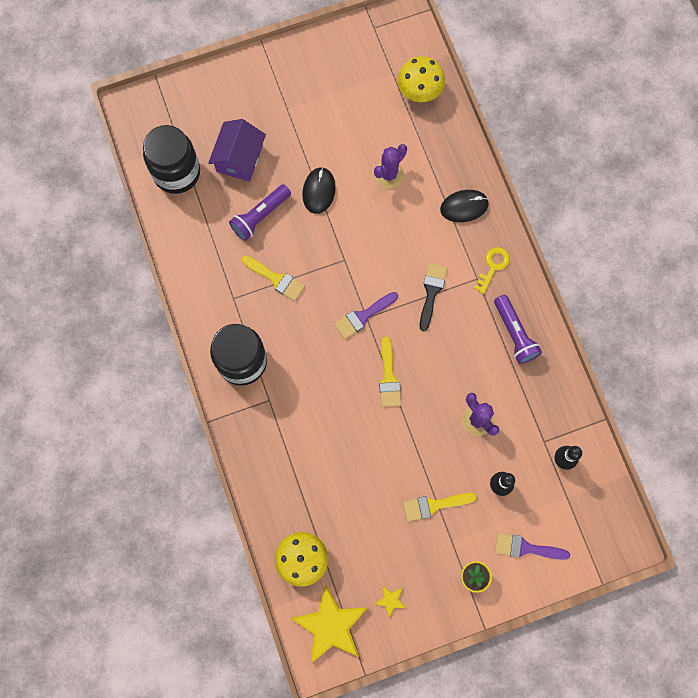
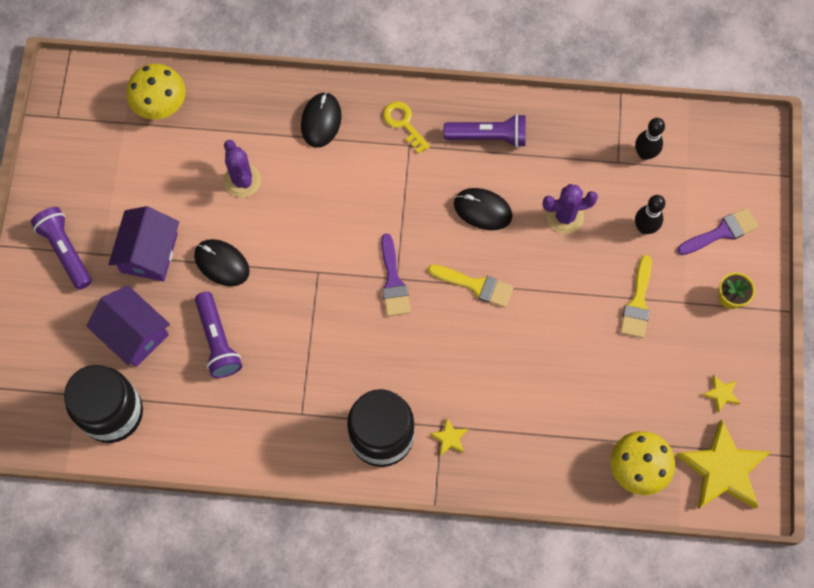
camera: 65 degrees left, 5 degrees down
(262, 410) = (449, 438): none -> yellow star
(276, 279) = (302, 356): yellow brush -> none
(277, 84) = (65, 251): none -> purple flashlight
(303, 139) = (149, 253): none -> purple house
(431, 292) = (401, 198): black brush -> none
(452, 356) = (482, 210): none -> black mouse
(526, 548) = (722, 232): purple brush -> purple brush turned 150 degrees counterclockwise

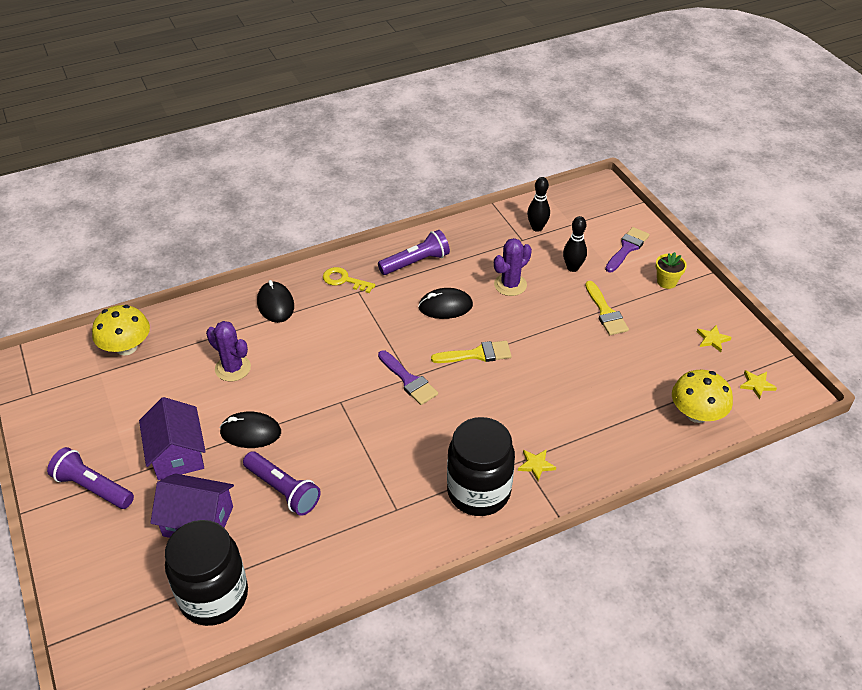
camera: 30 degrees left, 25 degrees down
(723, 469) = (756, 385): yellow star -> yellow star, size x0.42

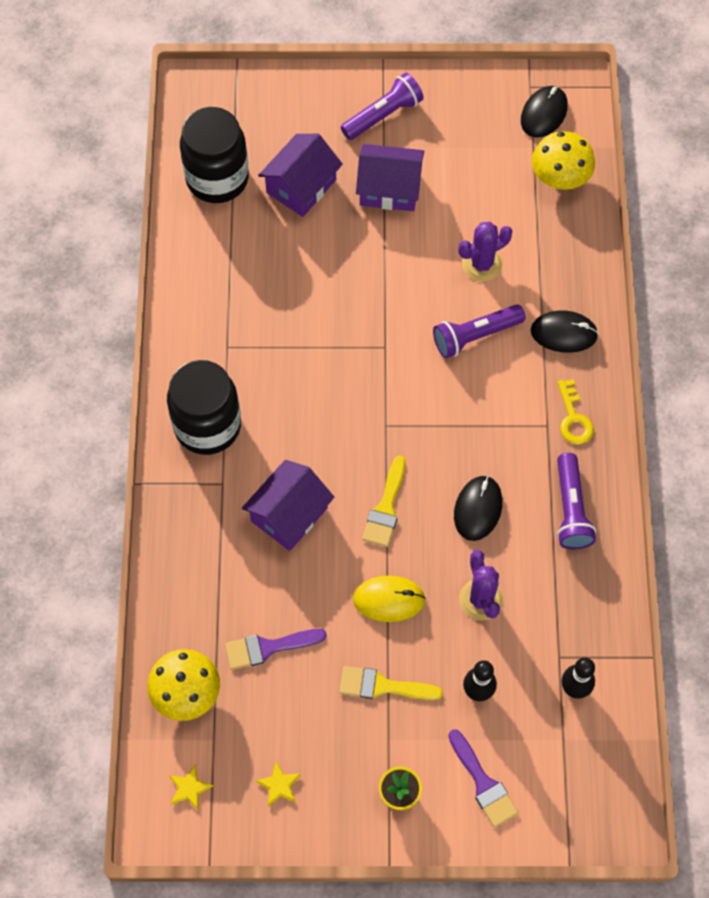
camera: 115 degrees right, 20 degrees up
(250, 432) = (385, 256): black mouse -> black mouse (544, 113)
(283, 490) = (300, 262): purple flashlight -> purple flashlight (475, 336)
(344, 280) = (573, 418): yellow key -> yellow key turned 120 degrees clockwise
(409, 380) = (381, 423): purple brush -> purple brush (268, 648)
(519, 407) = (289, 514): none -> purple house
(536, 465) = (209, 493): yellow star -> none
(544, 329) = (389, 600): none -> yellow mouse

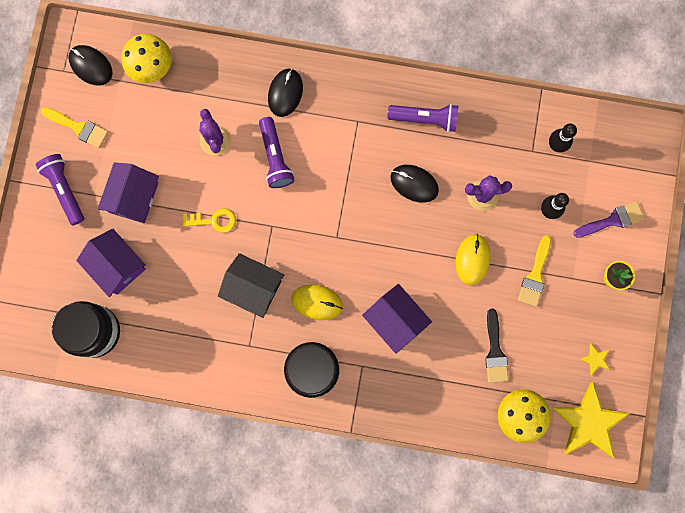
camera: 80 degrees left, 15 degrees up
(189, 788) = (588, 422): yellow star -> yellow star, size x2.37
(268, 648) = (495, 351): purple brush -> black brush
(296, 416) = (317, 302): none -> yellow mouse
(301, 339) = (253, 288): none -> black house
(385, 508) = (402, 249): yellow brush -> yellow brush (79, 128)
(573, 418) = (355, 101): yellow key -> yellow key (214, 220)

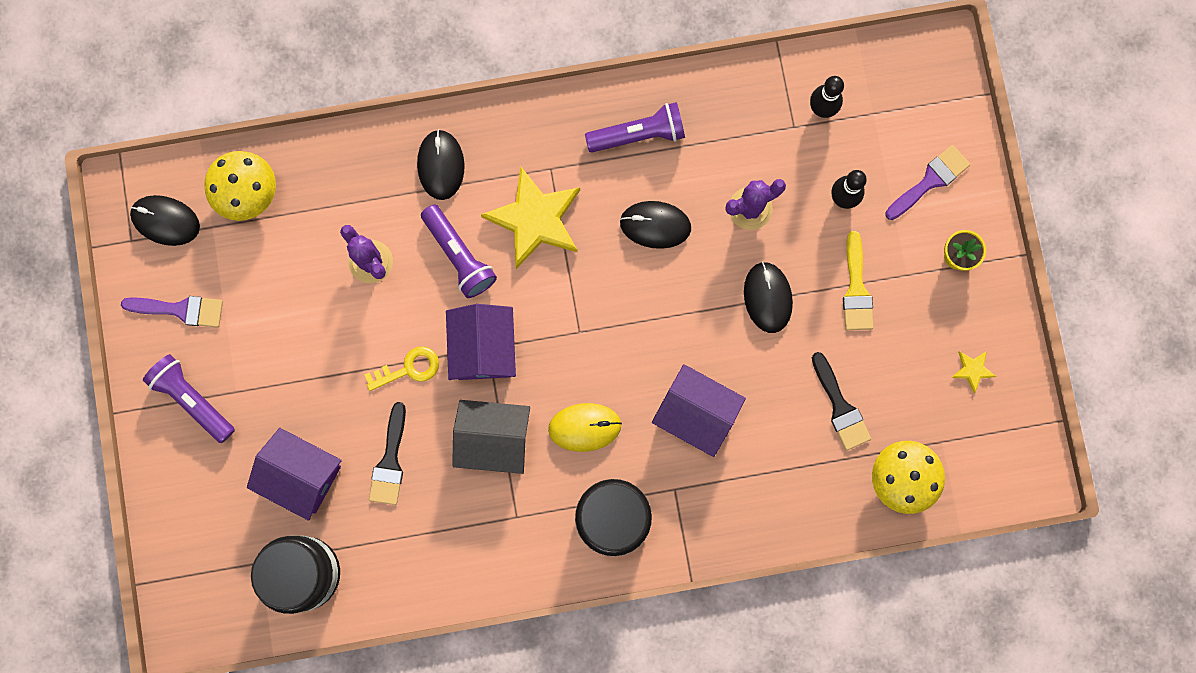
camera: 20 degrees left, 0 degrees up
(79, 128) = (180, 310): yellow brush -> purple brush
(133, 197) = (289, 376): purple house -> purple house (483, 348)
(179, 278) = (390, 461): none -> black brush
(472, 259) = (768, 297): yellow mouse -> black mouse
(588, 422) = (993, 455): yellow star -> yellow star (535, 219)

